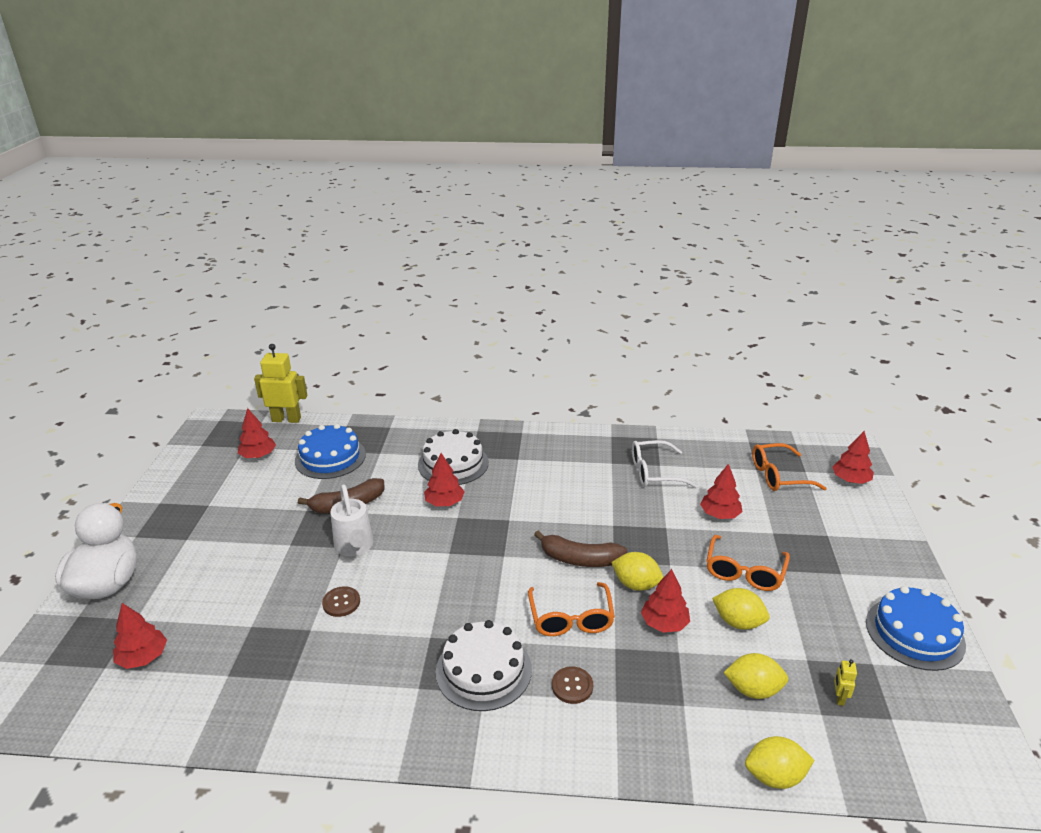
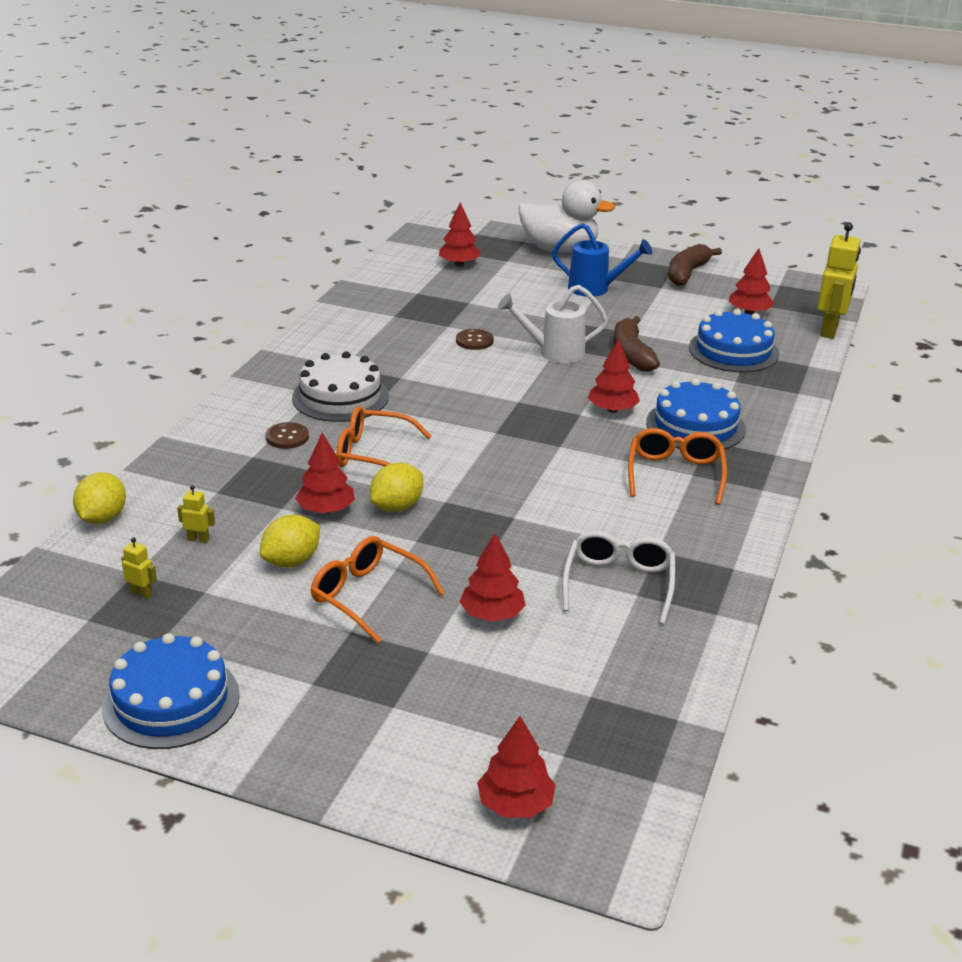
camera: 105 degrees right, 0 degrees up
(213, 543) = (596, 289): none -> blue watering can
(453, 463) = (695, 425): white cake -> blue cake
(580, 559) = (462, 479): brown banana -> brown banana (687, 273)
(753, 690) = (198, 539): yellow lemon -> yellow robot
(778, 476) = (562, 715): orange glasses -> orange glasses (675, 474)

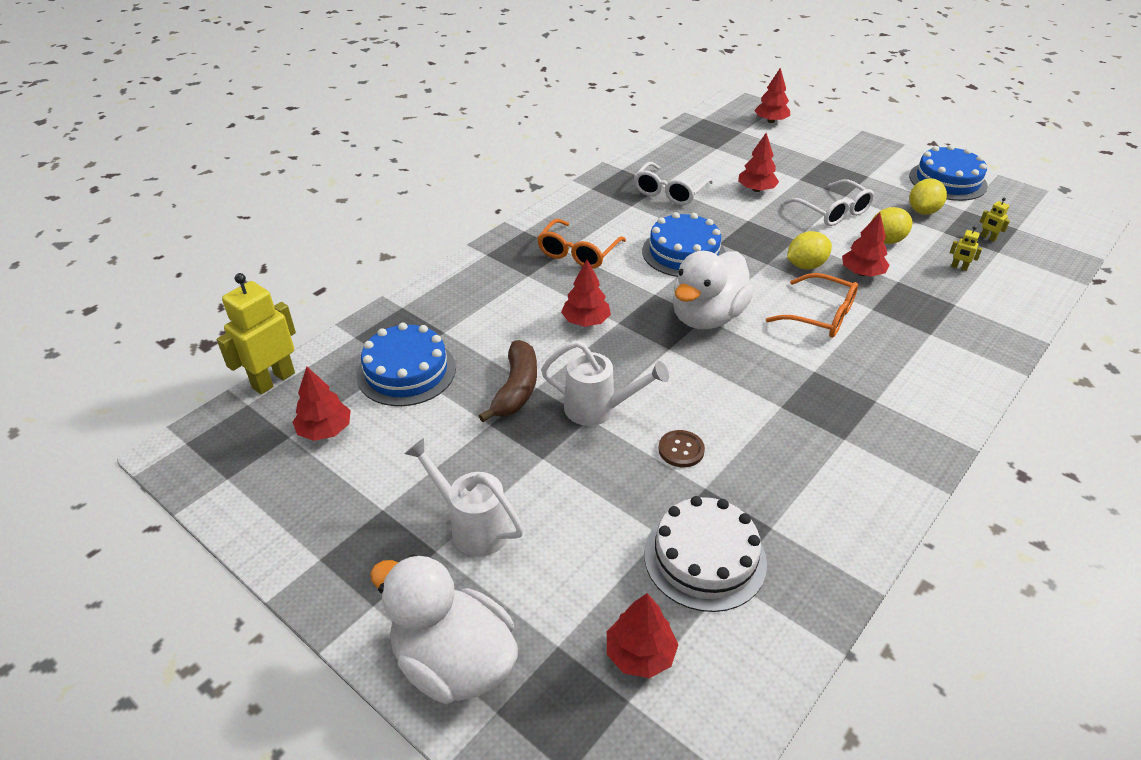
camera: 160 degrees left, 10 degrees up
(102, 518) = (1043, 297): yellow lemon -> yellow lemon (923, 211)
(287, 437) = (900, 349): brown button -> none
(340, 397) = (849, 390): white cake -> white cake (705, 558)
(367, 596) = (833, 212): orange glasses -> white glasses
(493, 433) = (707, 317): none -> white duck
(596, 289) = (472, 526): blue watering can -> white watering can
(687, 273) = (318, 535): brown banana -> none
(695, 425) = (525, 291): blue cake -> blue cake (683, 253)

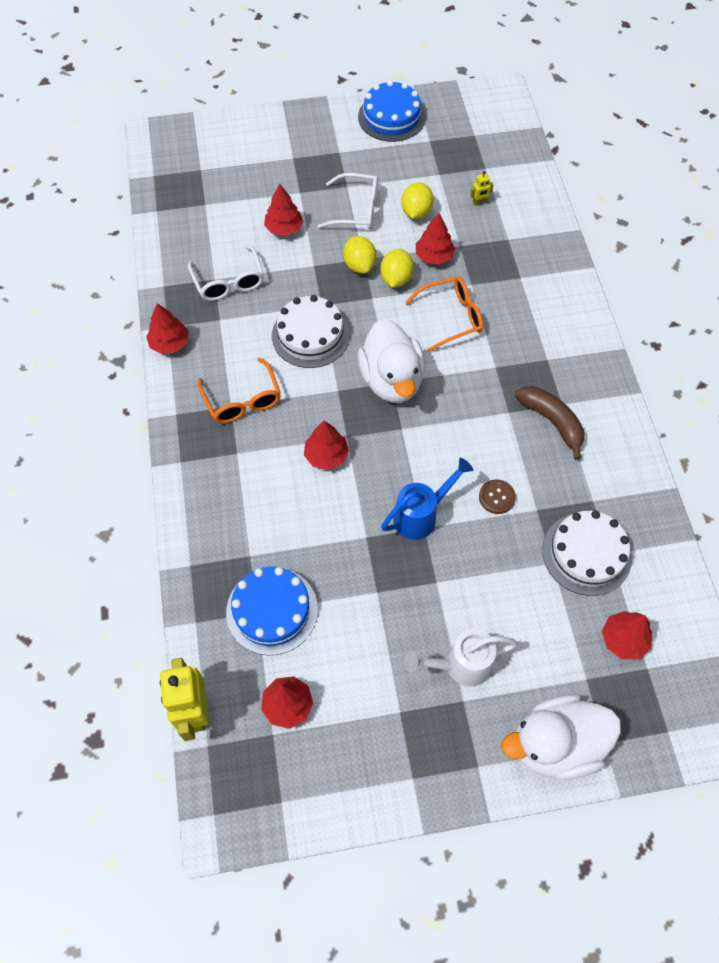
camera: 50 degrees left, 20 degrees up
(516, 389) = (357, 551): brown banana -> brown banana (552, 422)
(599, 409) = (421, 515): white watering can -> blue watering can
(683, 253) = (310, 335): blue cake -> white cake
(770, 121) = (208, 139): red tree -> red tree (169, 343)
(923, 211) = (408, 163): yellow lemon -> yellow lemon (359, 265)
(988, 238) = (468, 159): yellow robot -> none

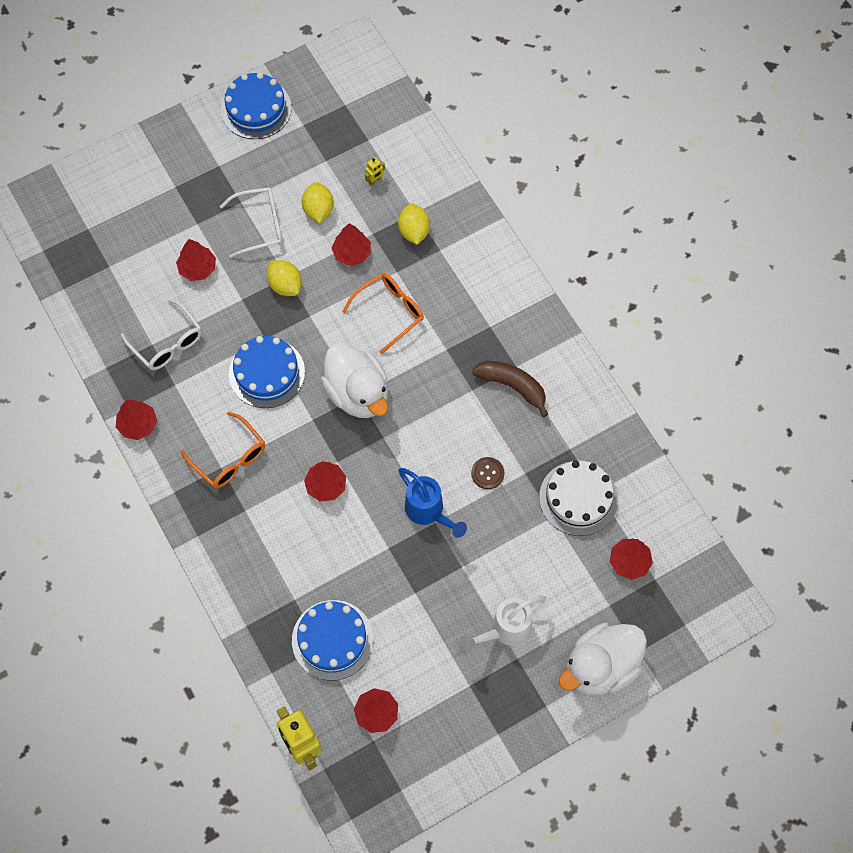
camera: 20 degrees left, 5 degrees up
(310, 335) = (266, 373): white cake -> blue cake
(396, 279) = (325, 288): yellow lemon -> yellow lemon (414, 231)
(421, 515) = (429, 512): blue watering can -> blue watering can turned 105 degrees clockwise

